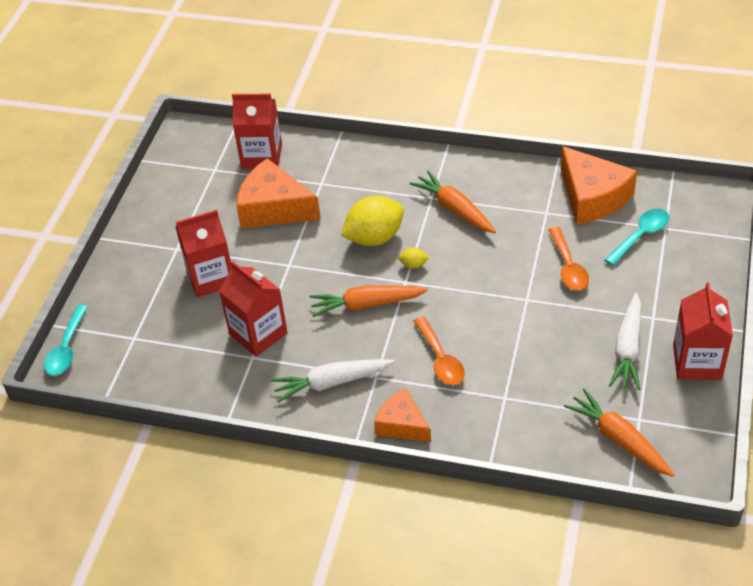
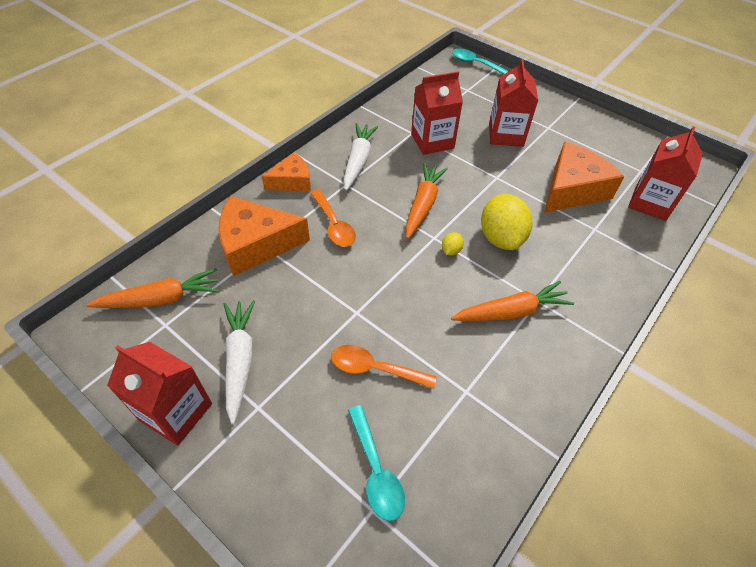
camera: 110 degrees right, 5 degrees up
(440, 359) = (334, 225): orange spoon -> orange spoon turned 120 degrees counterclockwise
(592, 197) = (468, 455): orange cheese -> orange cheese (256, 244)
(628, 349) = (240, 361): white carrot -> white carrot turned 45 degrees clockwise

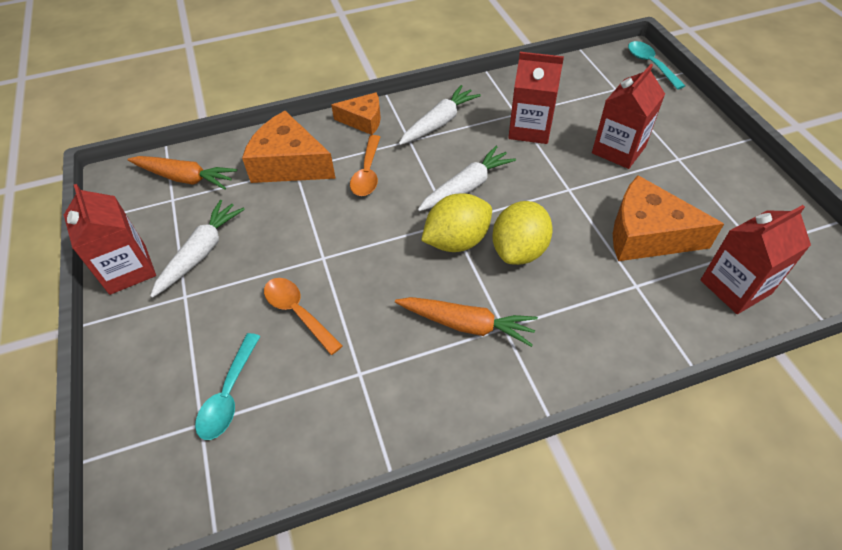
camera: 35 degrees right, 0 degrees up
(423, 205) = (466, 187): orange carrot -> white carrot
(451, 250) = (456, 241): yellow lemon -> yellow lemon, size x2.35
(572, 189) = (647, 234): orange cheese -> orange cheese turned 150 degrees counterclockwise

